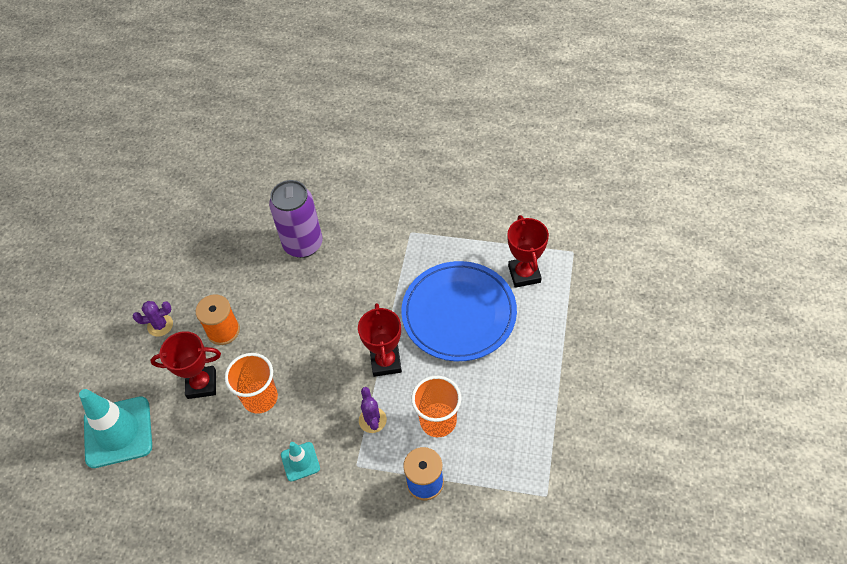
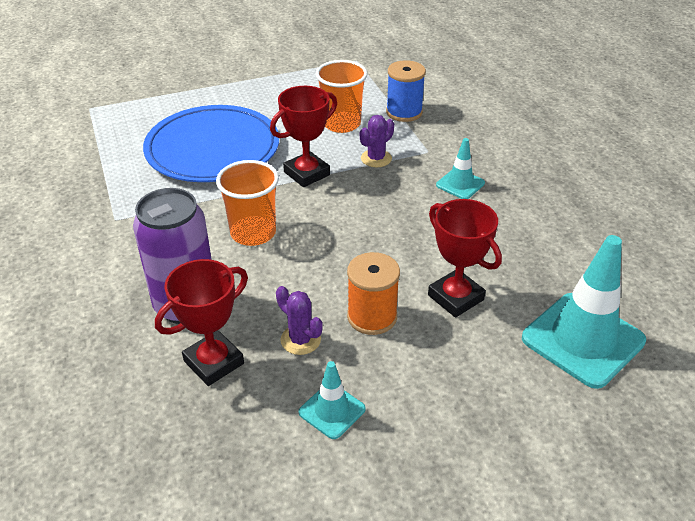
camera: 125 degrees left, 15 degrees down
(160, 325) = (417, 389): purple cactus -> purple cactus (300, 340)
(180, 281) = (332, 411): none -> turquoise traffic cone
(260, 398) = (425, 241): orange cup -> orange cup (253, 233)
(524, 274) = (135, 126): red trophy -> red trophy (213, 362)

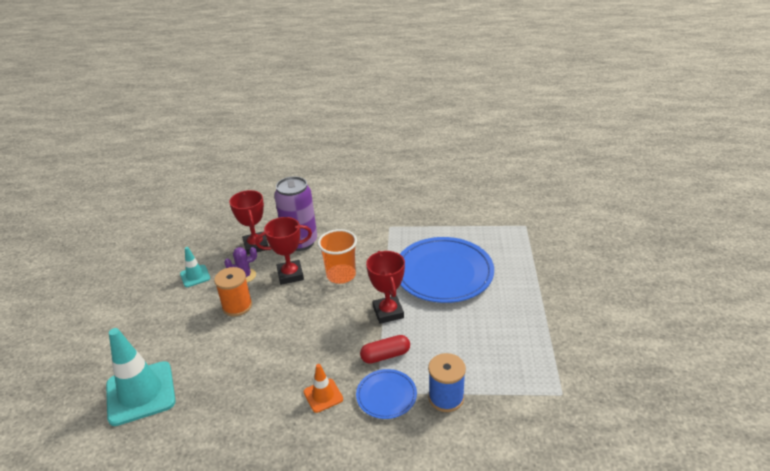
camera: 115 degrees right, 5 degrees down
(341, 124) = (446, 349): orange cup -> none
(376, 158) = (385, 355): purple cactus -> red capsule
(428, 145) = (386, 396): none -> blue plate
(455, 297) = (220, 347): red trophy -> red trophy (290, 275)
(460, 184) = (323, 395): turquoise traffic cone -> orange traffic cone

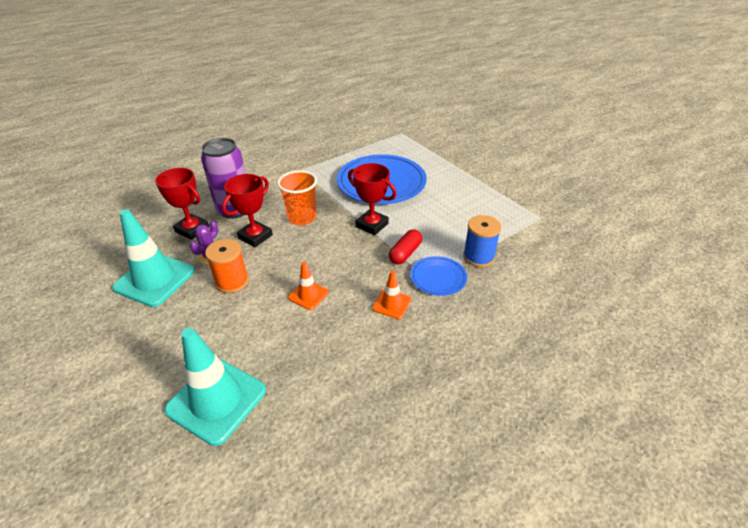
camera: 40 degrees left, 5 degrees up
(195, 276) = (154, 279): turquoise traffic cone -> turquoise traffic cone, size x1.99
(273, 349) = (308, 295): none -> orange traffic cone

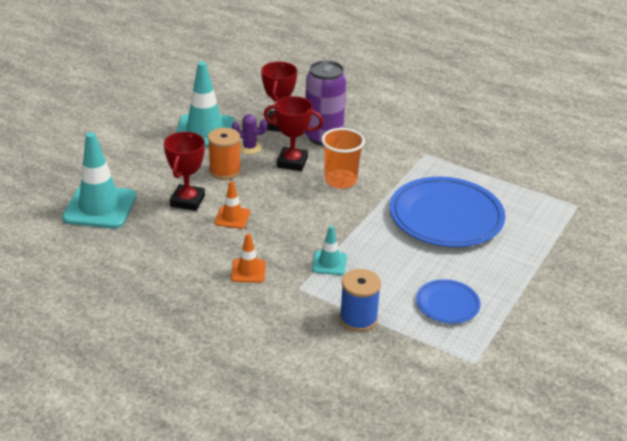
camera: 65 degrees right, 5 degrees down
(372, 225) = (361, 229): red trophy -> red trophy (187, 201)
(405, 253) = (329, 263): red capsule -> turquoise traffic cone
(438, 278) = (304, 294): blue plate -> blue plate (447, 304)

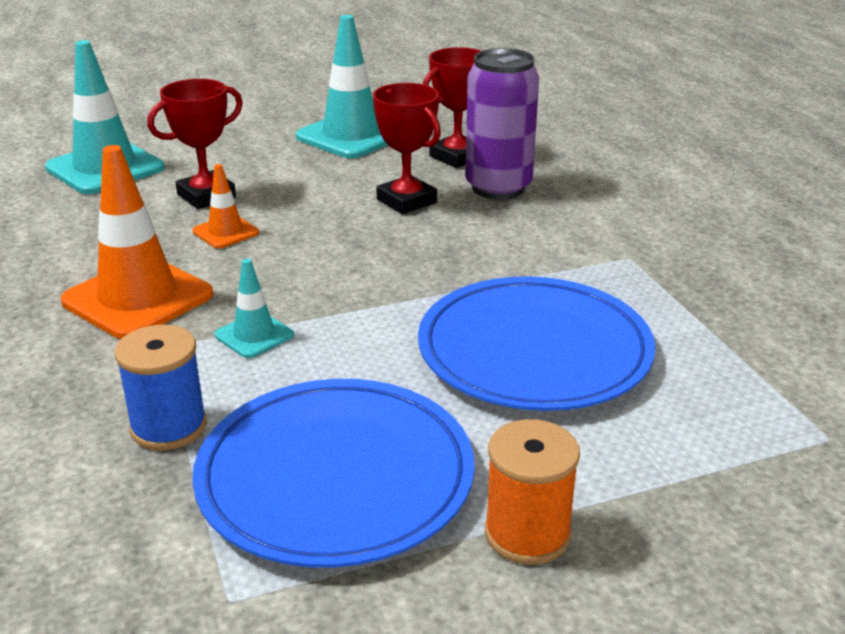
camera: 40 degrees right, 5 degrees down
(225, 171) = (305, 181): orange spool -> orange spool (527, 534)
(248, 271) = (138, 298): orange traffic cone -> orange traffic cone, size x1.99
(249, 148) = (377, 168): purple cactus -> none
(340, 180) = (440, 244): orange cup -> none
(447, 304) = (335, 478): blue plate -> blue plate, size x2.00

